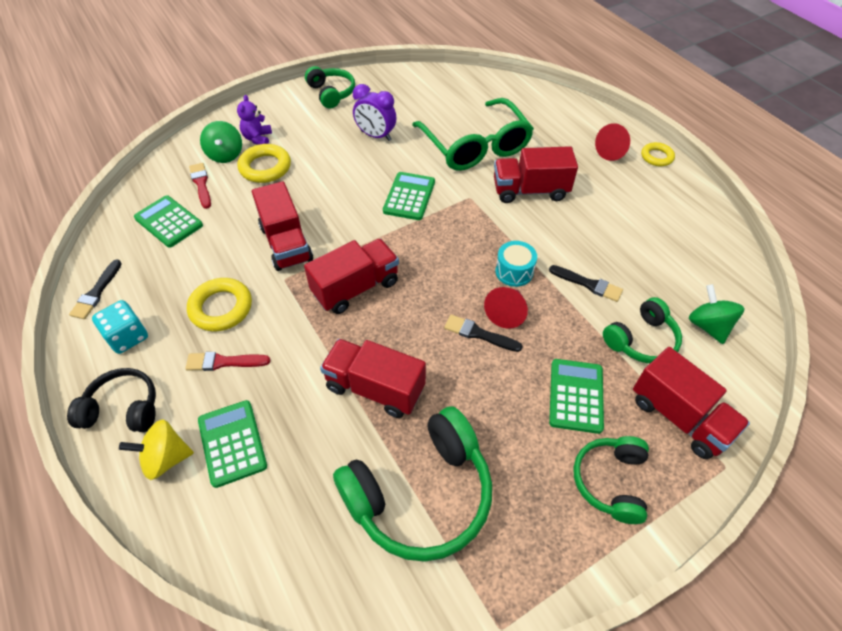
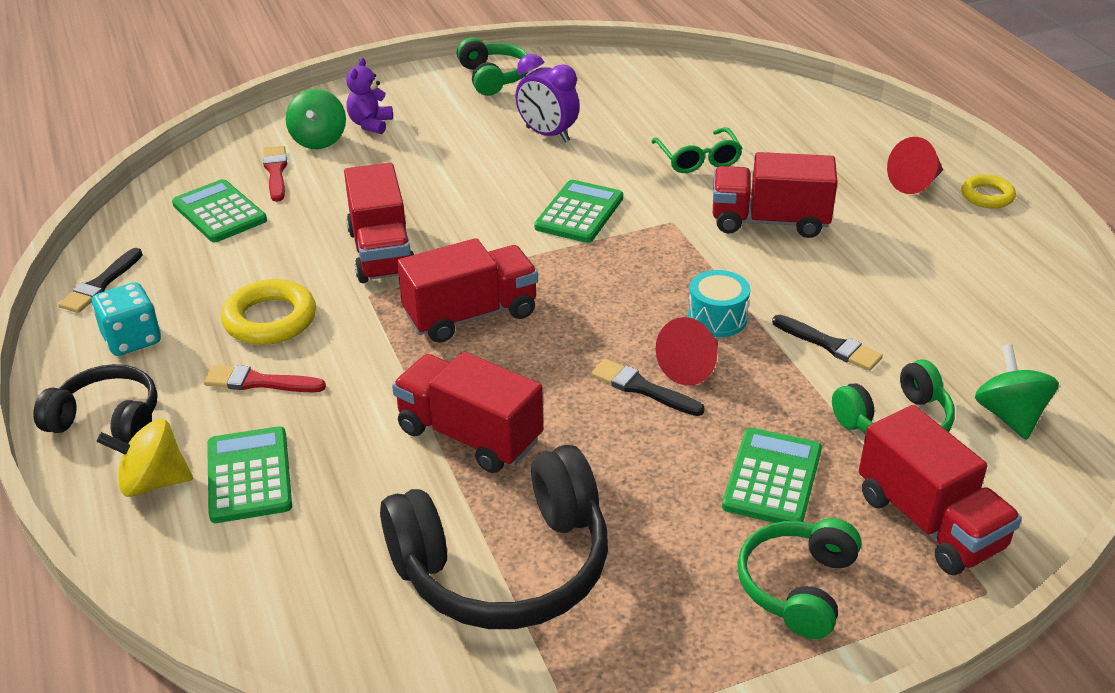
camera: 10 degrees right, 15 degrees down
(265, 167) = (373, 160): yellow ring -> none
(420, 494) = (504, 566): green headphones -> black headphones
(475, 146) = (698, 159): green glasses -> green glasses, size x0.50

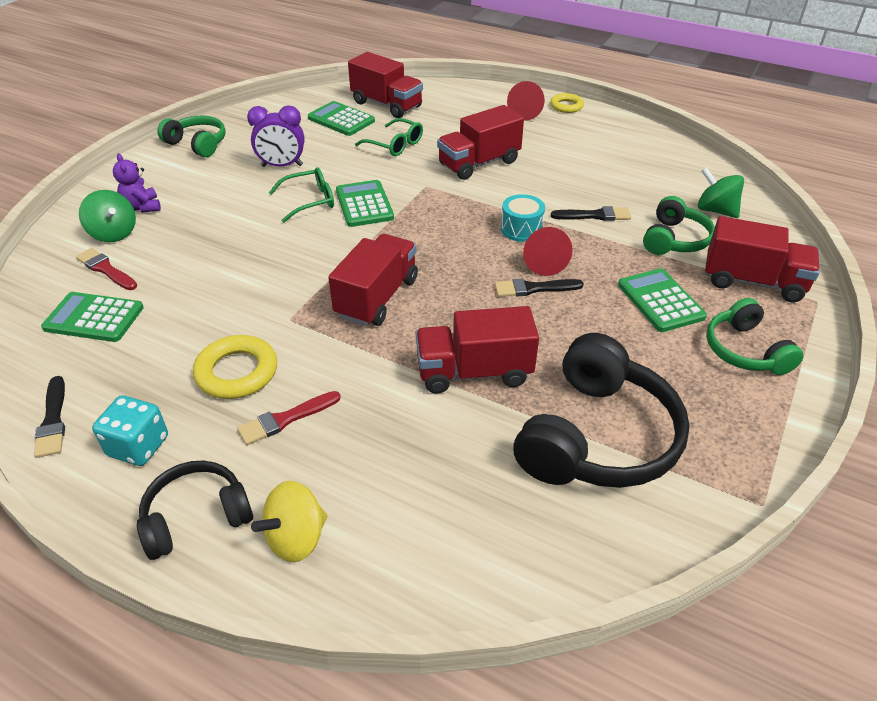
camera: 40 degrees left, 5 degrees up
(249, 475) = (363, 487): green calculator -> green calculator (341, 120)
(382, 253) = (263, 287): red truck -> red truck (387, 105)
(529, 185) = (310, 201): none -> green glasses

